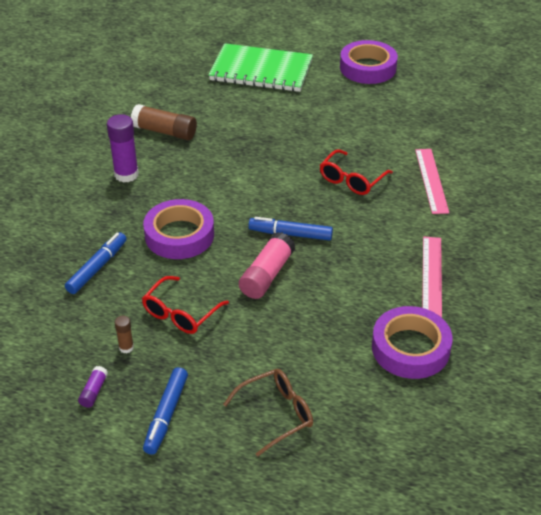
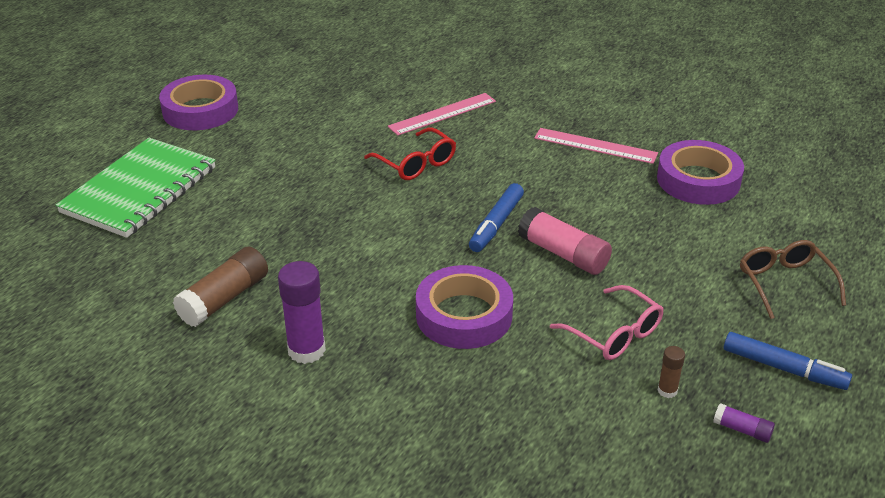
camera: 75 degrees left, 5 degrees down
(97, 268) = (505, 403): blue marker -> none
(181, 313) = (614, 333): red glasses -> pink glasses
(431, 180) = (442, 114): pink ruler -> pink ruler turned 45 degrees counterclockwise

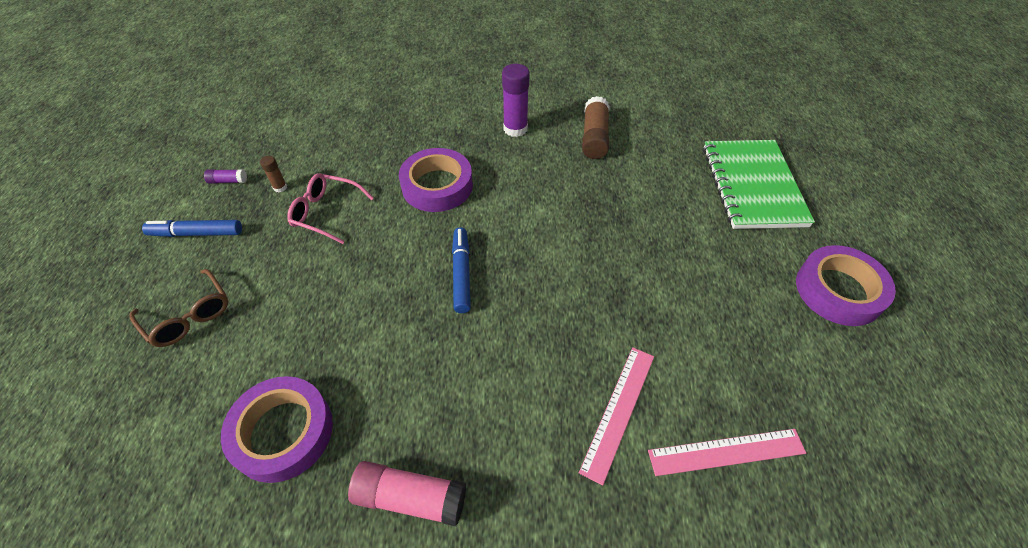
camera: 150 degrees right, 15 degrees up
(415, 163) = (582, 315): red glasses -> none
(563, 254) = (390, 266): pink glue stick -> pink glue stick (410, 498)
(595, 146) = (418, 439): pink ruler -> pink ruler (726, 452)

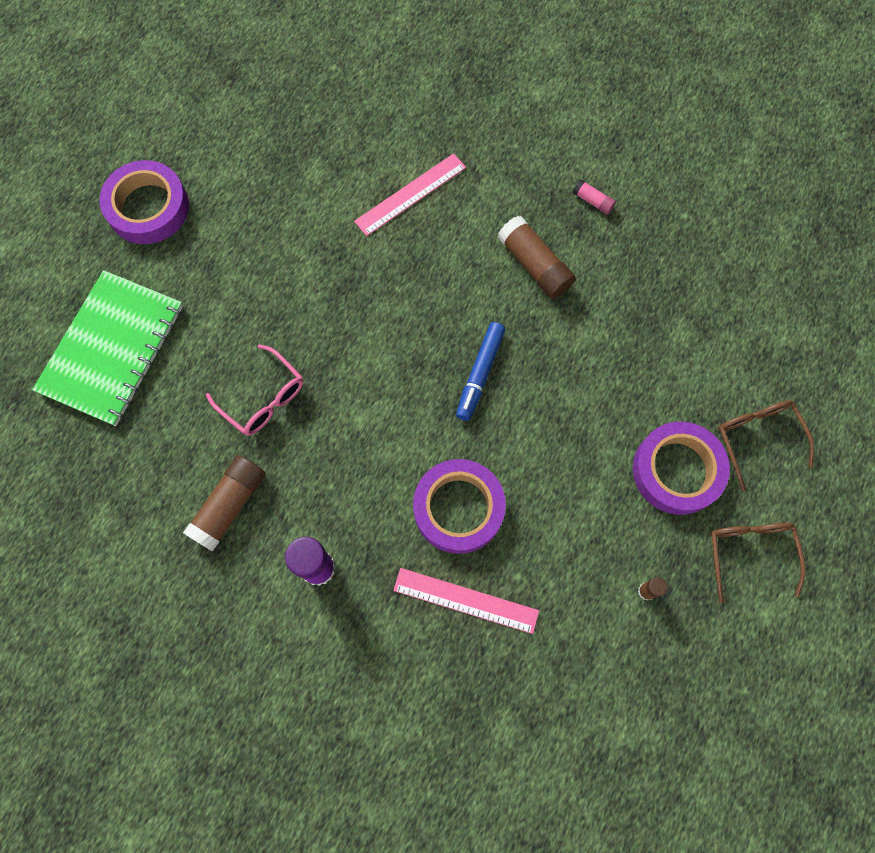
camera: 155 degrees left, 20 degrees up
(197, 233) = (750, 553): blue marker -> brown glasses
(228, 181) = (710, 633): purple glue stick -> none
(282, 432) = (679, 287): purple tape -> purple tape (677, 470)
(326, 213) = (598, 521): pink glasses -> pink glasses (263, 398)
(410, 498) = (593, 201): pink glue stick -> pink glue stick, size x0.51
(451, 390) = (534, 265): none -> brown glue stick
(726, 452) = (351, 137): pink ruler -> pink ruler (465, 600)

